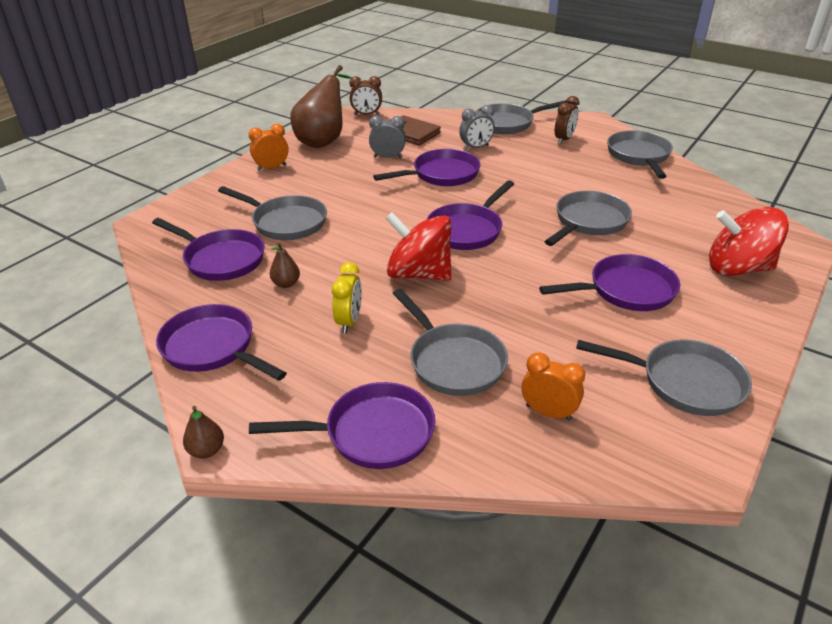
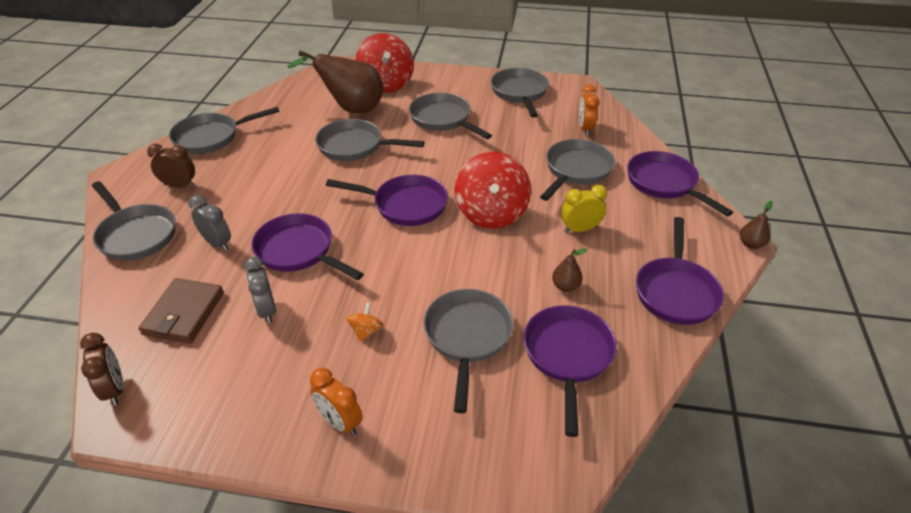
camera: 115 degrees left, 5 degrees up
(323, 141) = (230, 401): brown pear -> brown pear (351, 109)
(333, 186) = (366, 331): none -> orange spinning top
(626, 290) = (443, 119): purple pan -> grey pan

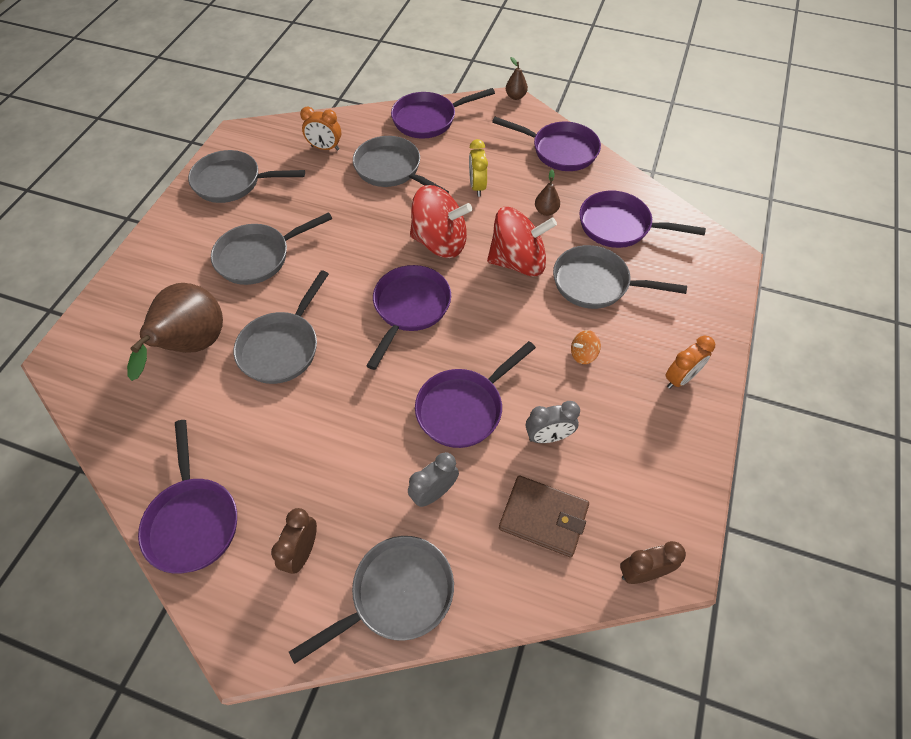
camera: 80 degrees left, 15 degrees up
(211, 137) = (193, 520): grey pan -> purple pan
(366, 331) = (583, 354): orange spinning top -> orange spinning top turned 45 degrees counterclockwise
(386, 84) = (146, 304): red spinning top -> red spinning top (518, 262)

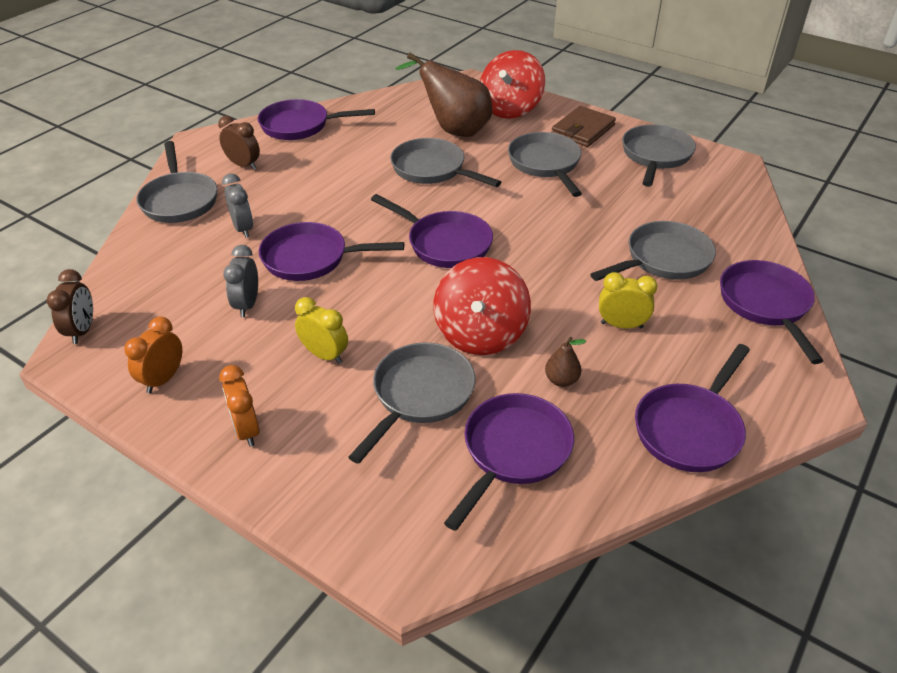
camera: 105 degrees right, 15 degrees down
(325, 148) = (708, 216): orange clock -> orange clock (163, 379)
(440, 242) = (531, 278): red spinning top -> red spinning top (510, 109)
(464, 408) = (311, 258): purple pan -> purple pan turned 60 degrees counterclockwise
(515, 96) = (830, 408): brown pear -> none
(543, 517) = (176, 284): brown wallet -> brown wallet (582, 130)
(583, 354) = (325, 355): orange spinning top -> yellow clock

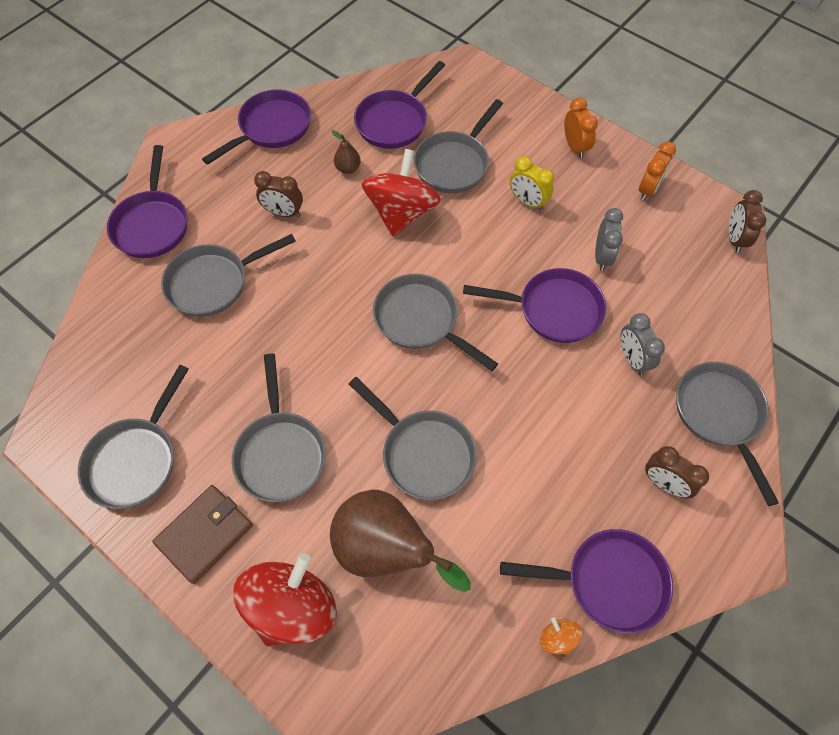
camera: 175 degrees left, 20 degrees up
(338, 107) = (557, 638): none -> orange spinning top
(444, 243) = (421, 320): purple pan -> grey pan
(621, 325) = (283, 213): yellow clock -> brown clock

